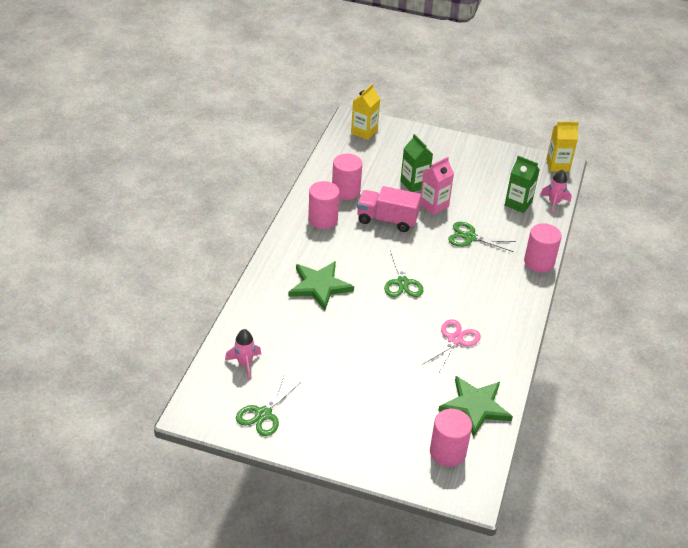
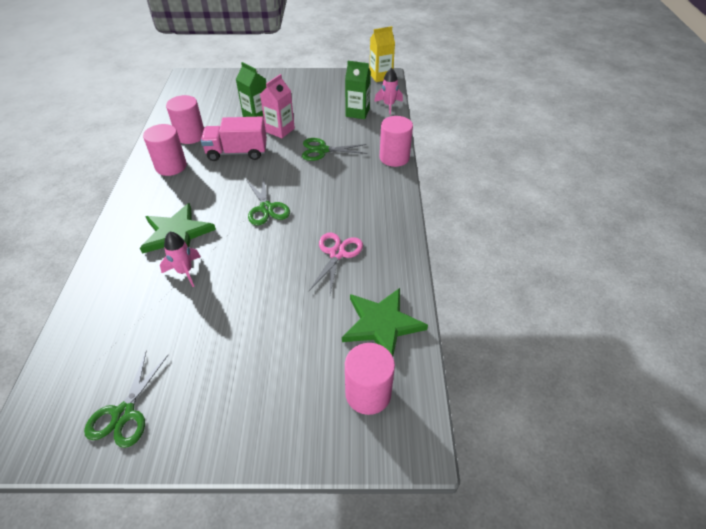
camera: 15 degrees left, 5 degrees up
(245, 364) = (94, 350): pink rocket -> pink rocket (185, 271)
(364, 132) = (200, 84): yellow carton -> none

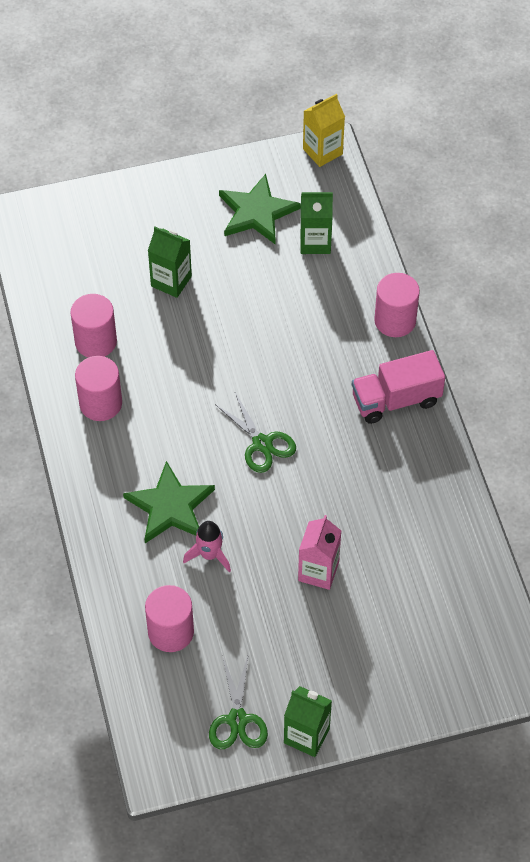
camera: 15 degrees left, 10 degrees up
(178, 448) = (306, 735): none -> green carton
(237, 152) = (178, 358): pink truck -> pink truck (396, 400)
(280, 130) = (218, 302): pink carton -> pink carton (318, 571)
(322, 150) = (293, 328): green scissors -> none
(337, 253) = (374, 490): pink scissors -> none
(368, 393) = (463, 643): pink cylinder -> pink cylinder (171, 632)
(381, 324) = (454, 566): green star -> green star (256, 212)
(389, 105) = (355, 216): pink rocket -> none

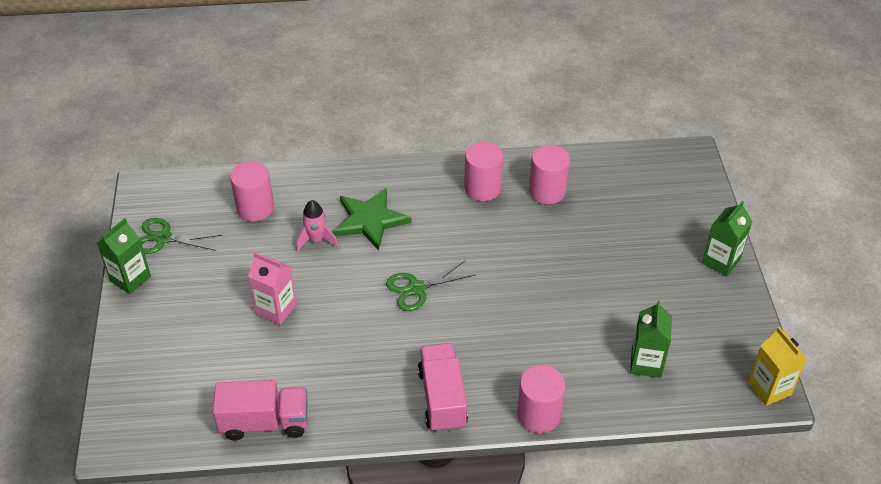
camera: 100 degrees right, 10 degrees down
(171, 281) = (607, 247): green carton -> green carton (721, 261)
(256, 212) = (687, 321): green star -> none
(462, 546) = (265, 422): none -> pink truck

